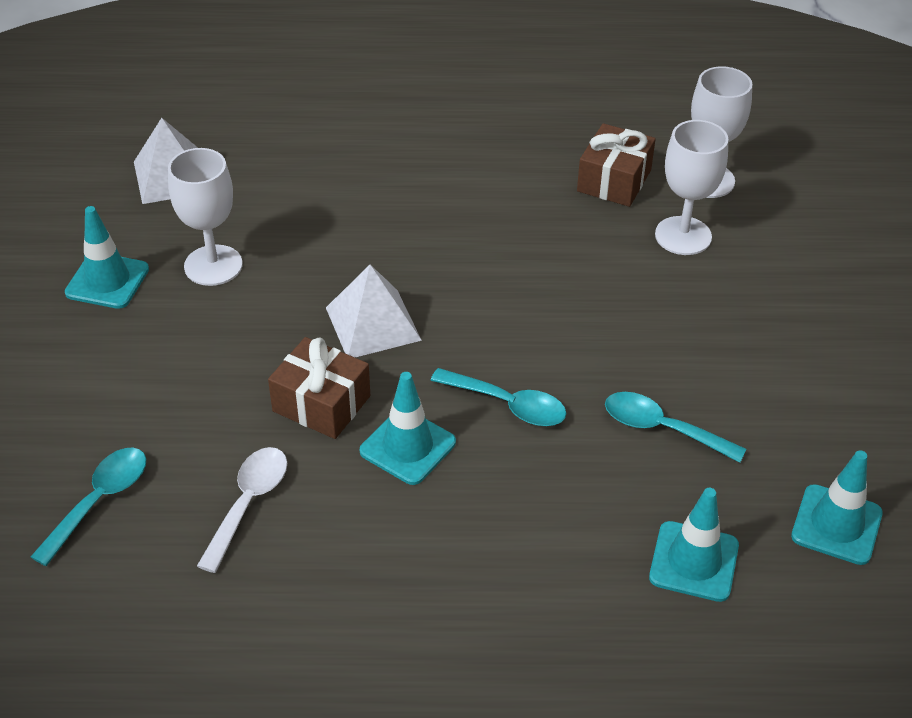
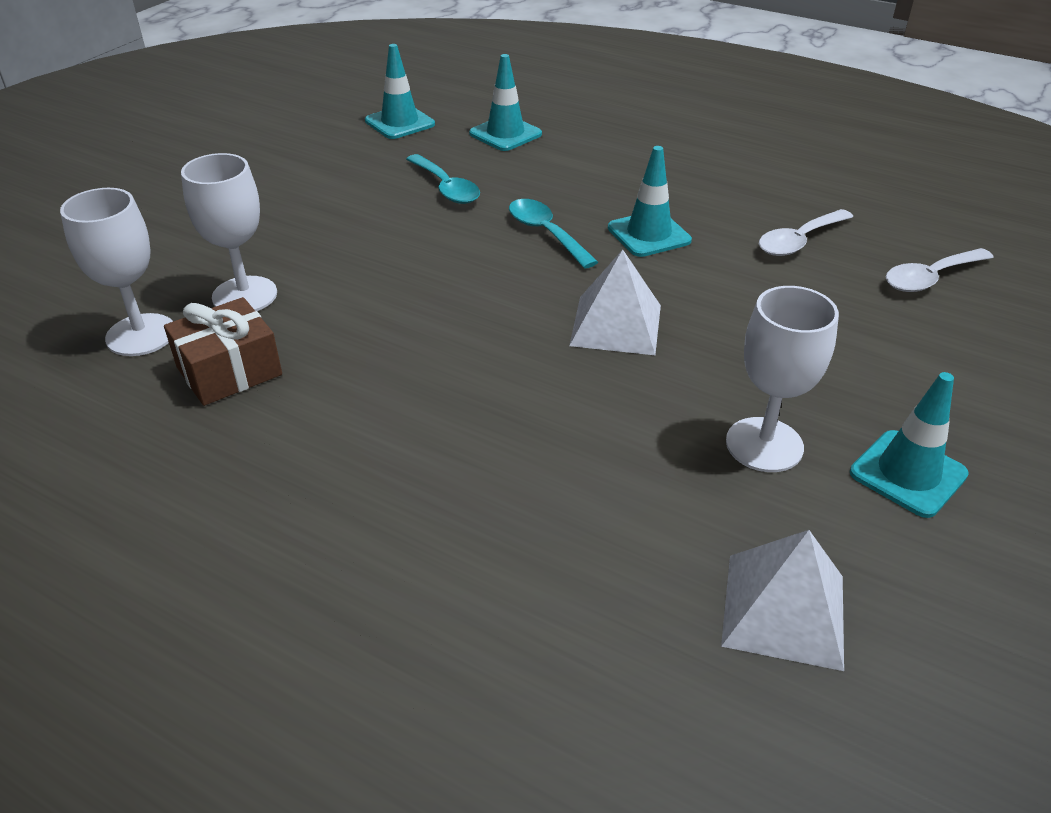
camera: 150 degrees left, 5 degrees down
(99, 501) = (930, 278): turquoise spoon -> white spoon
(321, 403) = (704, 281): brown gift -> none

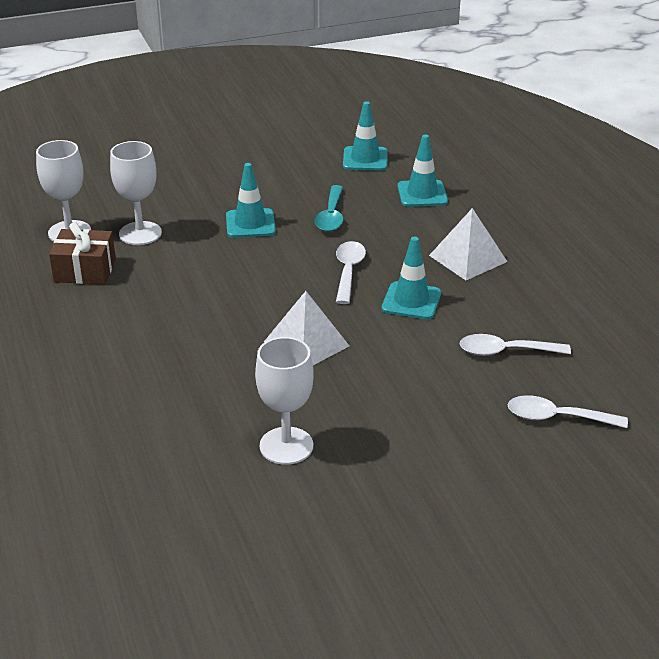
camera: 40 degrees right, 5 degrees down
(546, 233) = (348, 271): turquoise spoon -> white spoon
(783, 610) = (174, 517): white pyramid -> white pyramid (467, 258)
(908, 473) = (340, 504): turquoise traffic cone -> turquoise traffic cone (250, 224)

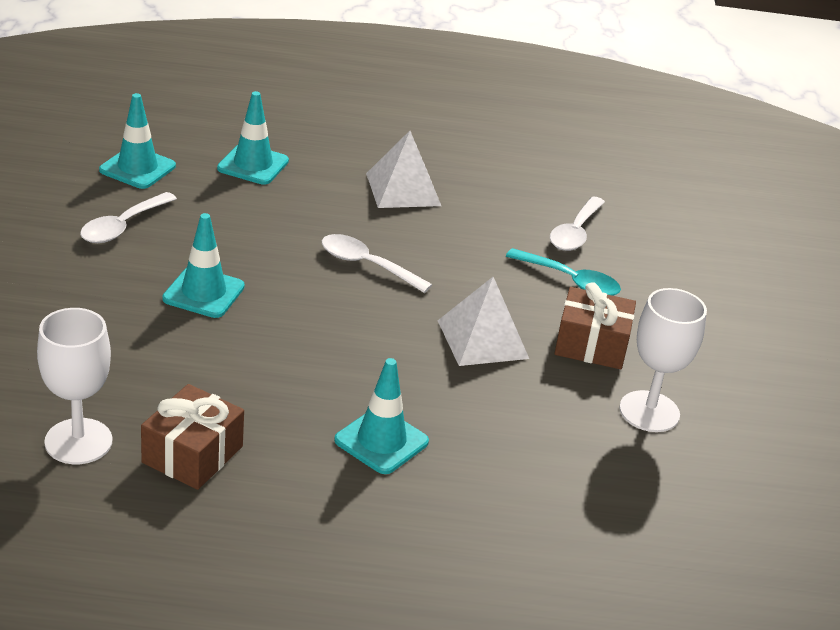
camera: 70 degrees left, 0 degrees up
(140, 233) = (142, 382): white goblet -> none
(331, 216) = (242, 234): turquoise spoon -> turquoise spoon (570, 281)
(350, 396) = (591, 345): none -> brown gift
(411, 301) = (453, 249): turquoise traffic cone -> turquoise traffic cone (381, 441)
(557, 418) = (687, 248): white spoon -> white spoon (122, 226)

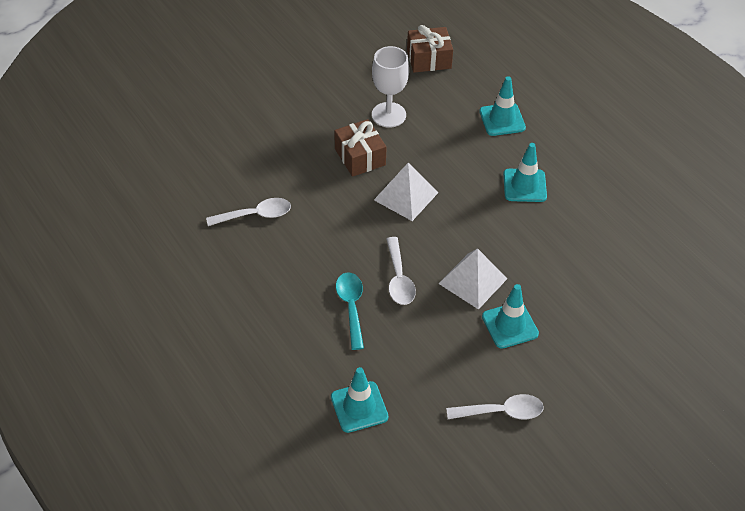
camera: 125 degrees left, 15 degrees up
(78, 441) = (662, 282): white goblet -> none
(137, 168) = (436, 461): turquoise traffic cone -> turquoise traffic cone (502, 120)
(192, 454) = (616, 238): brown gift -> brown gift (429, 59)
(403, 189) = (298, 315): white pyramid -> white pyramid (473, 281)
(570, 281) = (310, 192): turquoise spoon -> turquoise spoon (351, 307)

